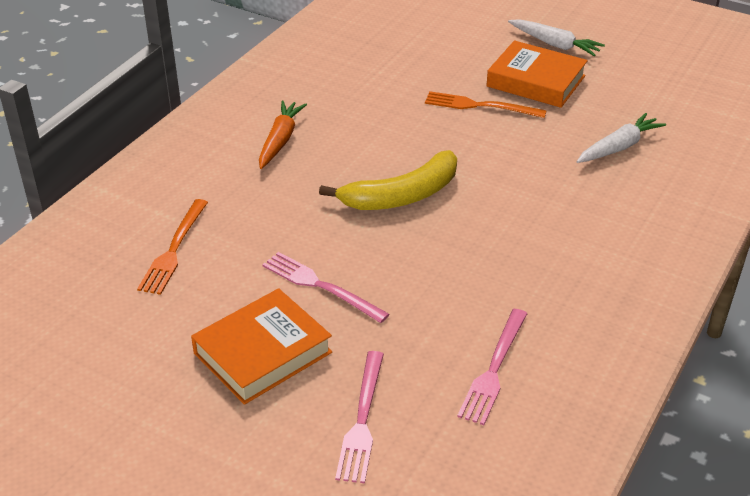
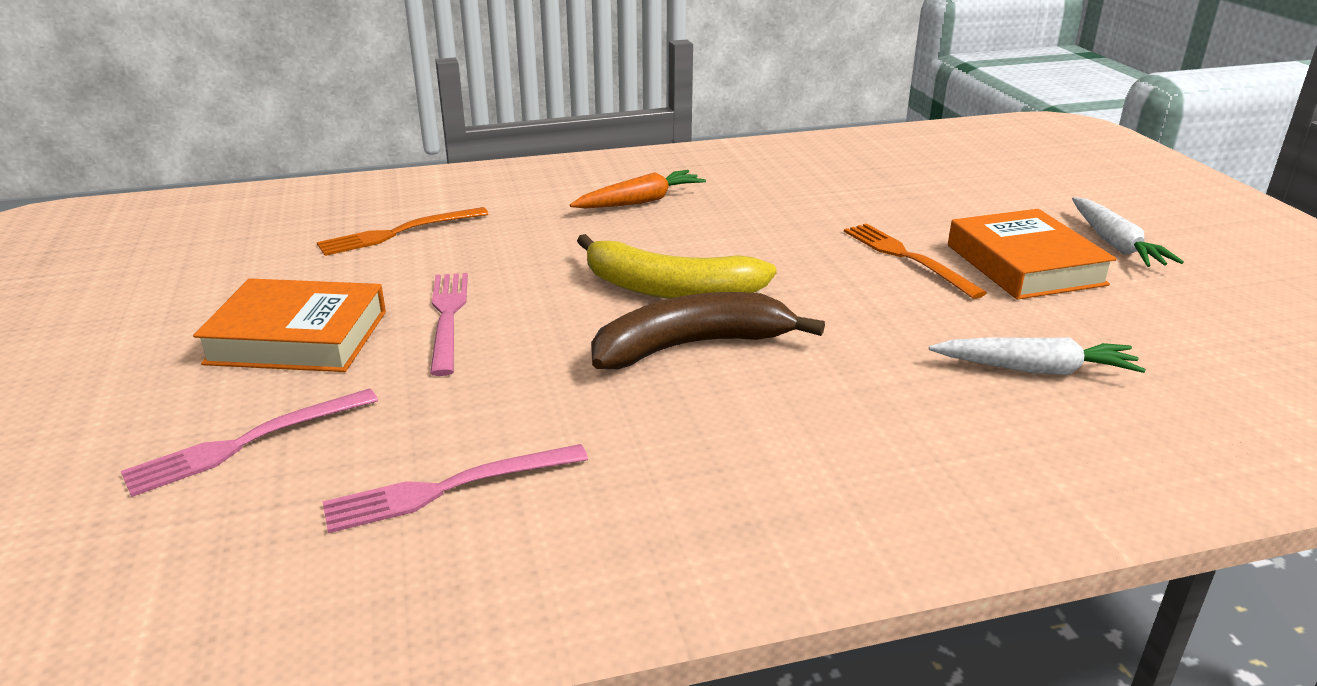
camera: 45 degrees right, 10 degrees down
(468, 224) = (691, 346): none -> brown banana

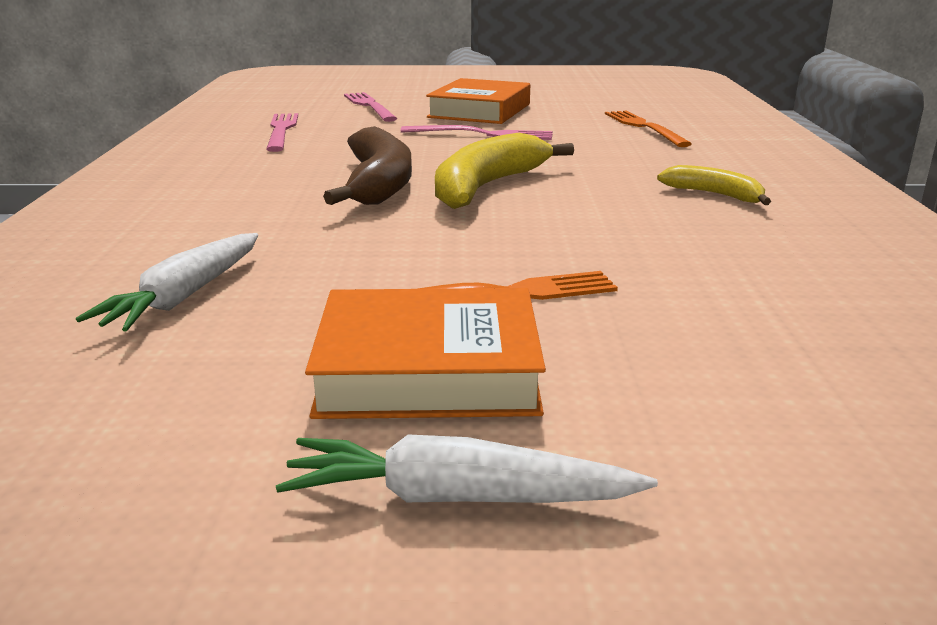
camera: 105 degrees right, 5 degrees down
(640, 201) = (715, 195): orange carrot -> yellow banana

